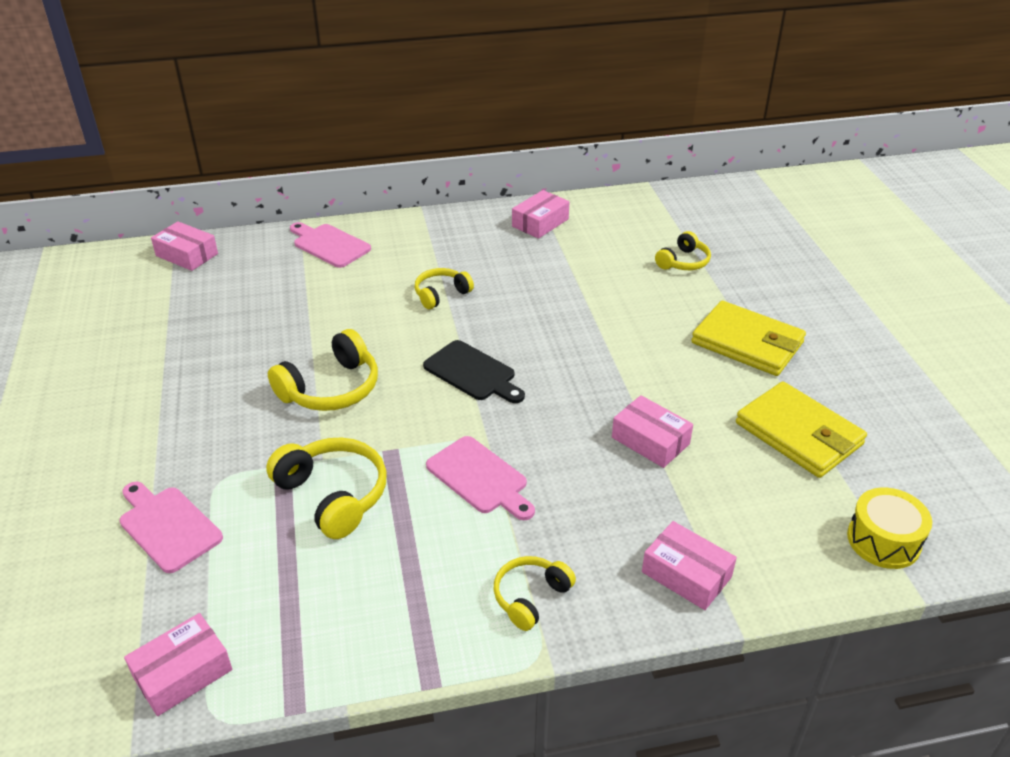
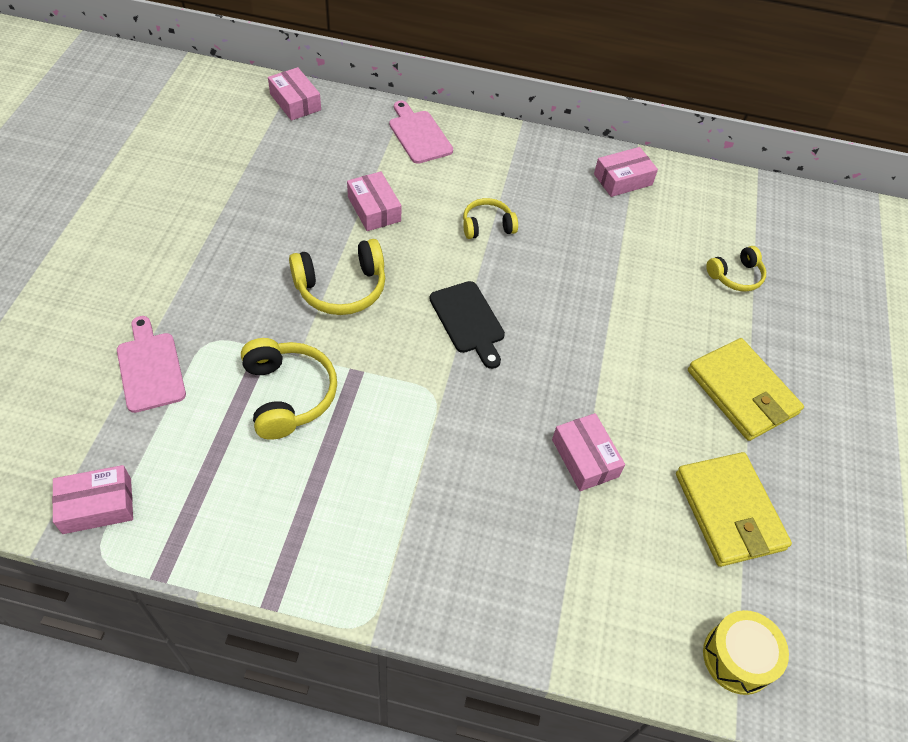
camera: 20 degrees right, 15 degrees up
(480, 478) = (415, 430): pink cutting board -> none
(530, 597) = (391, 565): yellow headphones -> none
(686, 574) = (535, 606): pink box -> pink box (374, 209)

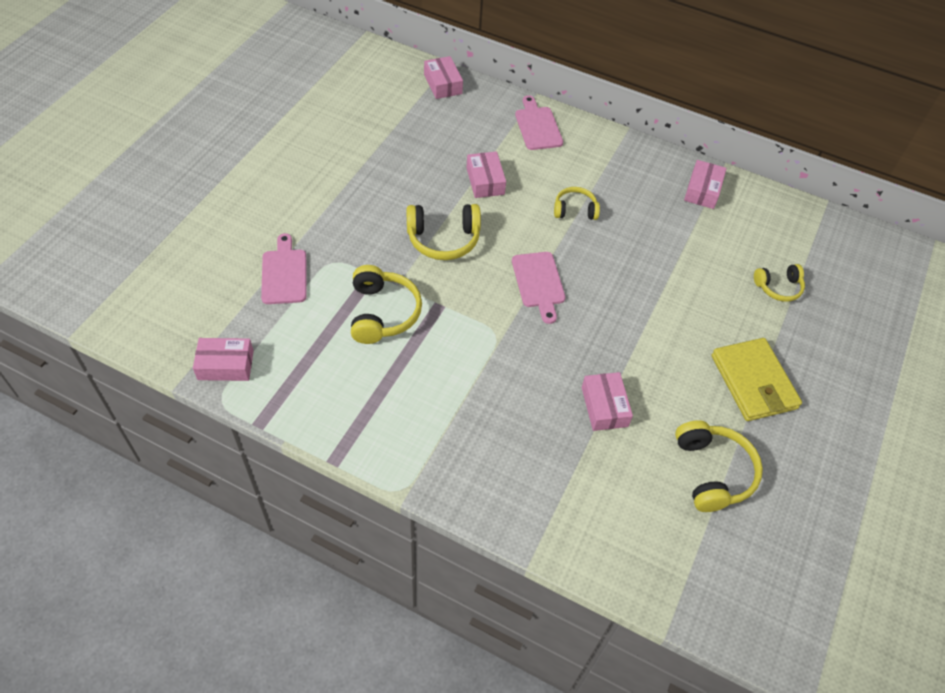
camera: 15 degrees right, 0 degrees up
(468, 321) = (539, 283): black cutting board -> pink cutting board
(623, 179) = (702, 190): pink box -> pink box turned 60 degrees counterclockwise
(729, 511) = (712, 472): yellow wallet -> yellow headphones
(738, 658) = (685, 581): yellow drum -> none

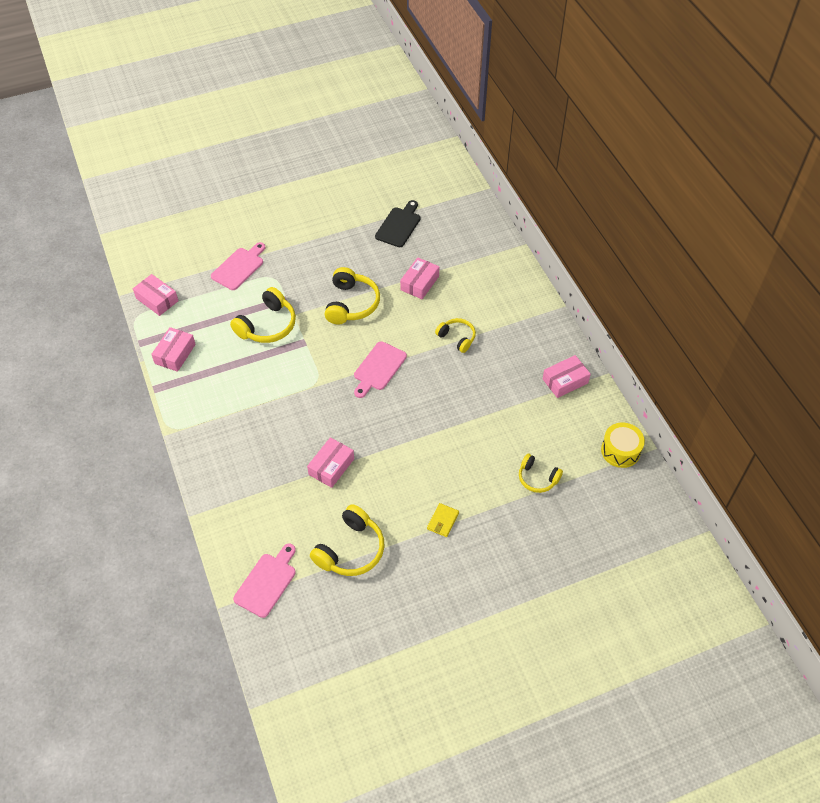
camera: 45 degrees right, 0 degrees up
(405, 139) = (399, 225): none -> black cutting board
(443, 84) = (466, 201): pink box -> pink box (175, 354)
(443, 239) = (351, 304): yellow headphones -> yellow headphones turned 120 degrees counterclockwise
(537, 126) = (498, 267): pink cutting board -> pink cutting board (267, 582)
(753, 382) = (442, 521): yellow wallet -> yellow wallet, size x0.45
(808, 220) = (620, 451): none -> yellow drum

